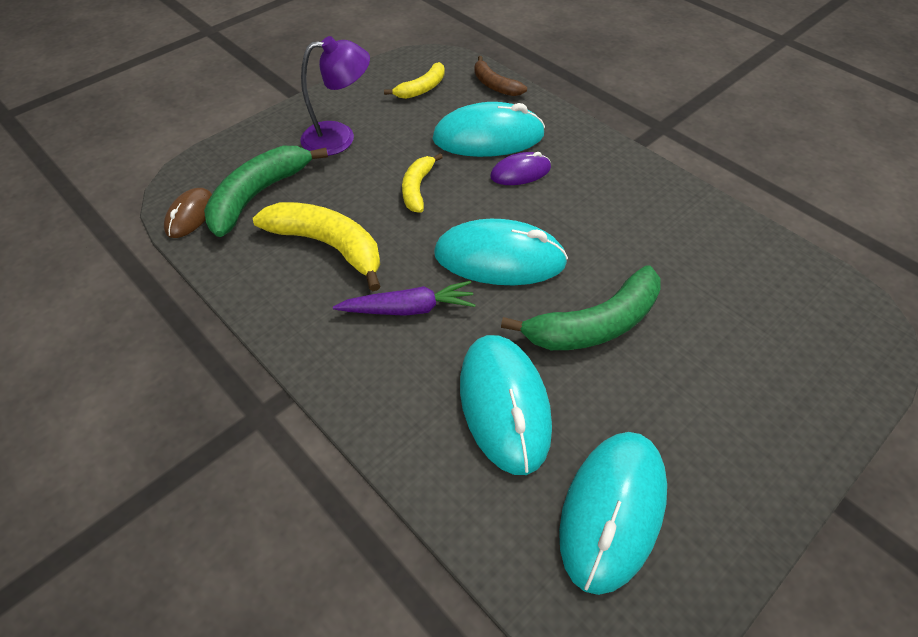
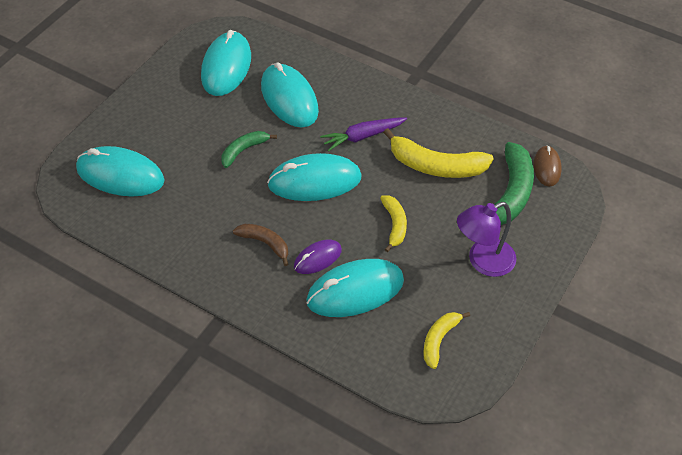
camera: 165 degrees right, 0 degrees up
(495, 85) = (369, 362): brown banana -> brown banana (265, 243)
(594, 324) = (244, 150): green banana -> green banana, size x0.58
(786, 324) = (120, 175): none -> turquoise mouse

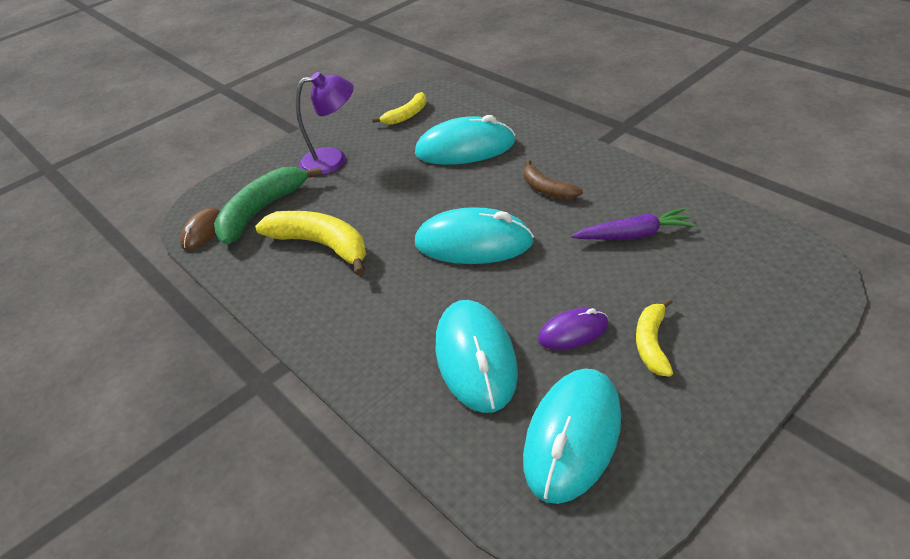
camera: 160 degrees left, 10 degrees down
(120, 175) = (737, 275): turquoise mouse -> none
(244, 150) = (558, 289): green banana -> none
(317, 258) = (493, 173): purple mouse -> purple mouse (573, 332)
(363, 136) = (391, 289): purple carrot -> purple carrot (633, 235)
(394, 225) = (401, 194): yellow banana -> yellow banana (652, 343)

